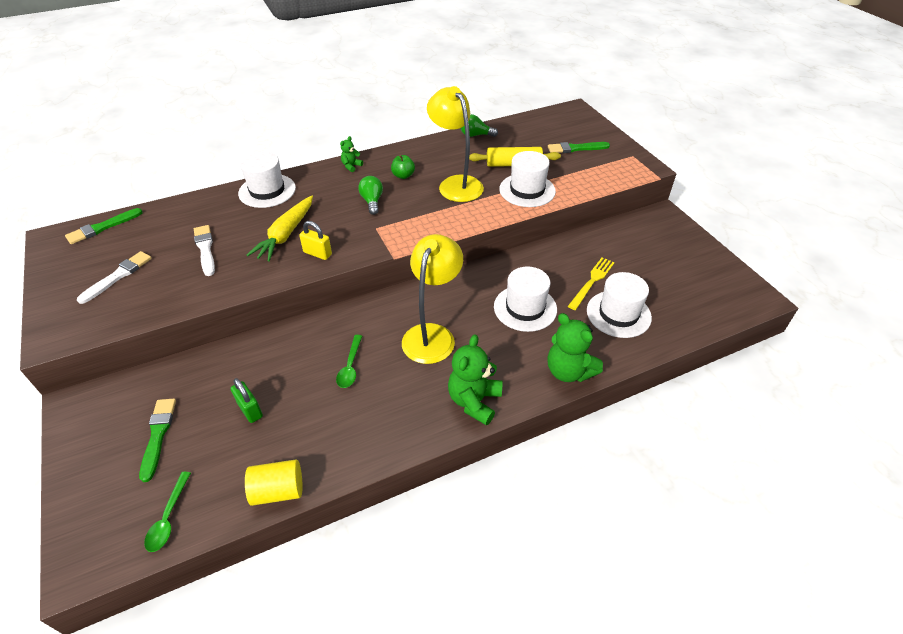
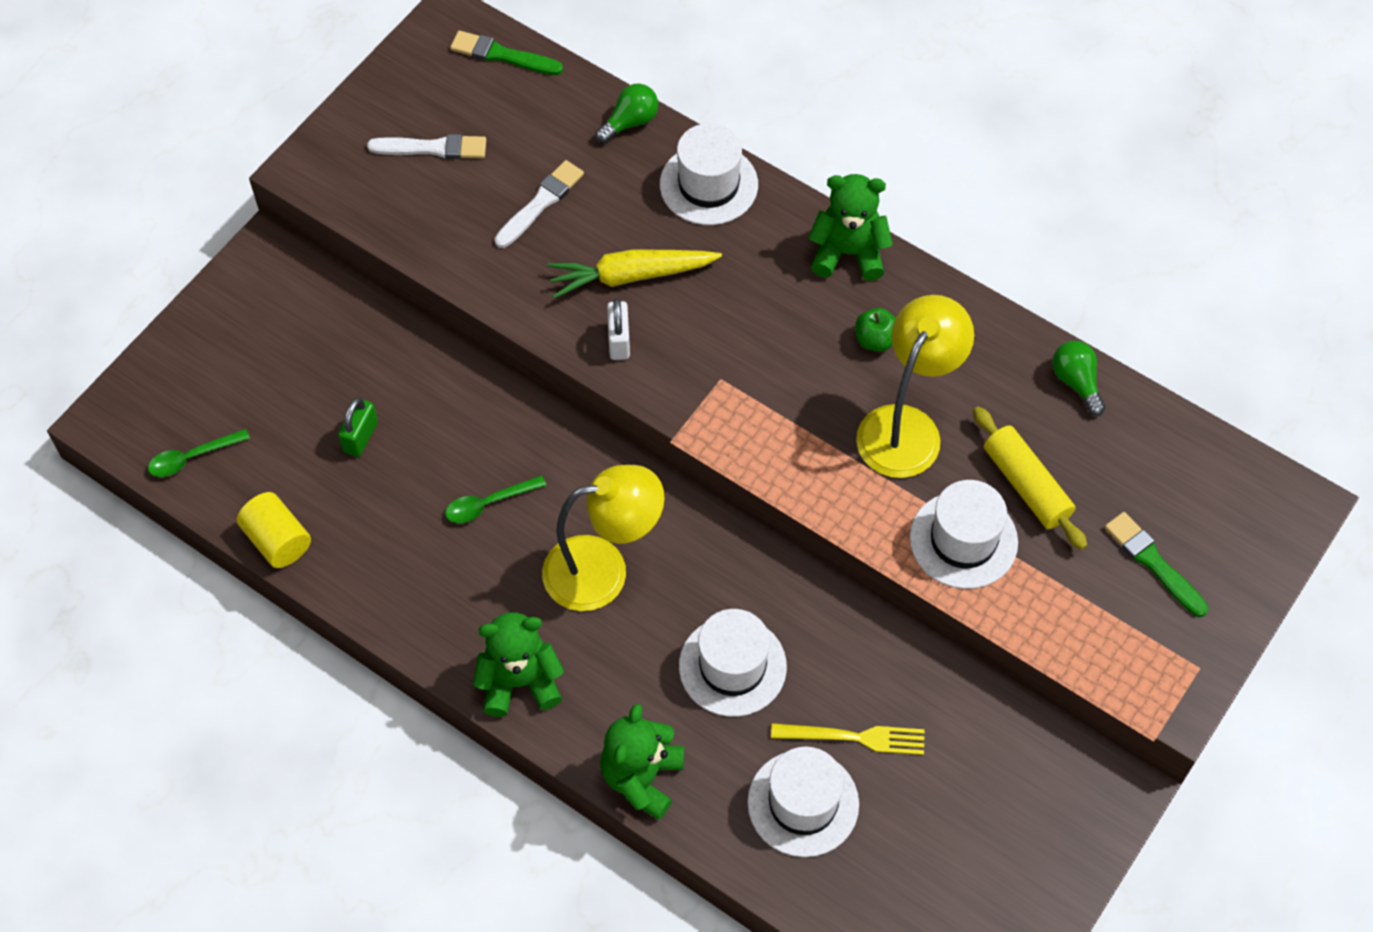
camera: 60 degrees right, 15 degrees up
(158, 435) = (275, 369): green brush -> none
(317, 253) = (619, 341): yellow padlock -> white padlock
(351, 166) = (848, 253): green teddy bear -> green teddy bear, size x2.00
(372, 201) = (779, 336): green light bulb -> green light bulb (630, 122)

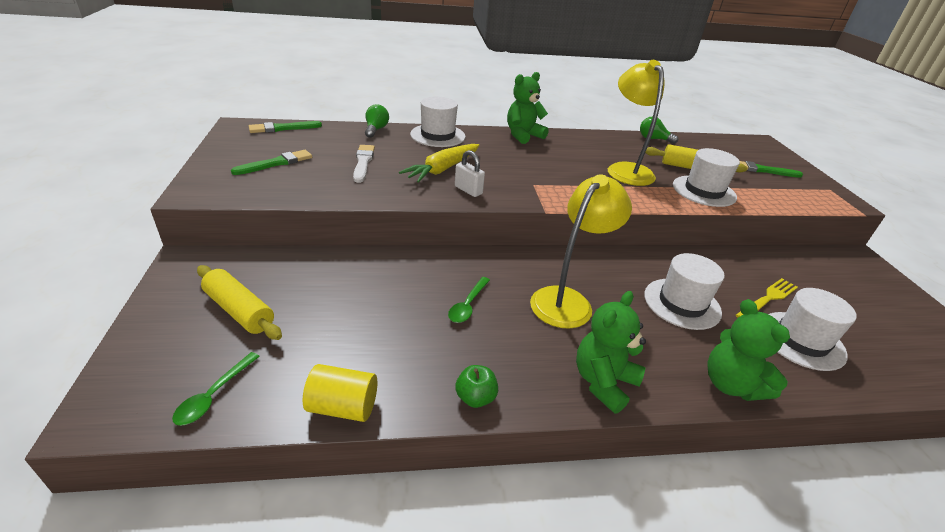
camera: 45 degrees left, 25 degrees down
(270, 365) = (239, 310): none -> yellow rolling pin
(360, 437) = (347, 315): green padlock -> none
(432, 148) = (276, 163): white brush -> green brush
(875, 340) = (572, 152): green apple -> green apple (475, 397)

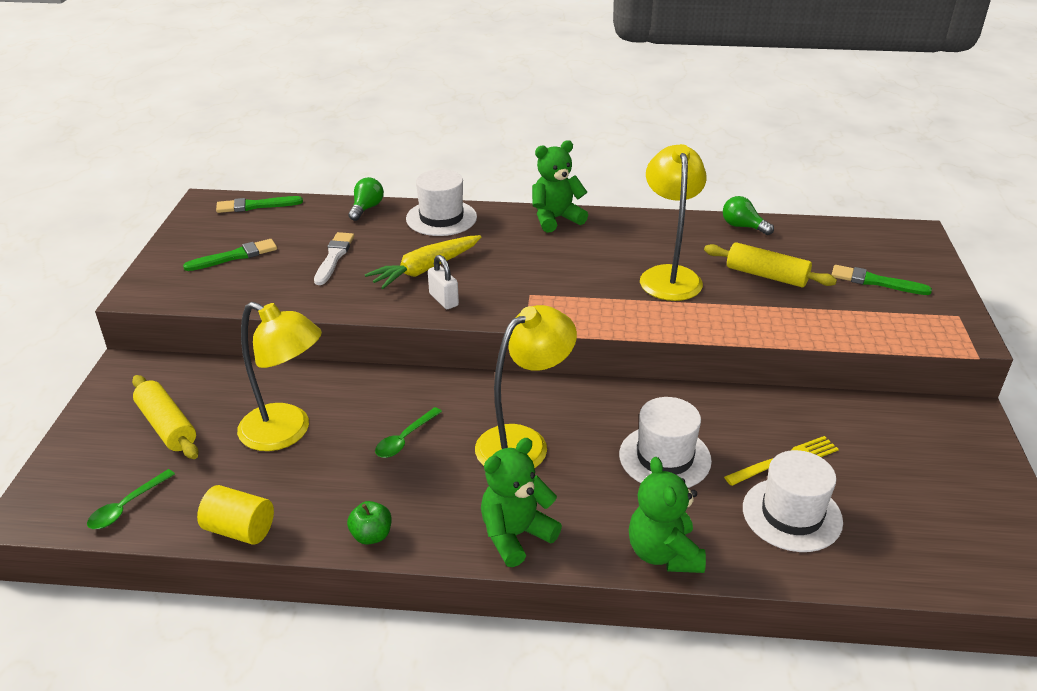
camera: 15 degrees right, 0 degrees up
(359, 308) = (286, 432): none -> yellow lamp
(704, 191) = (759, 312): white hat -> none

